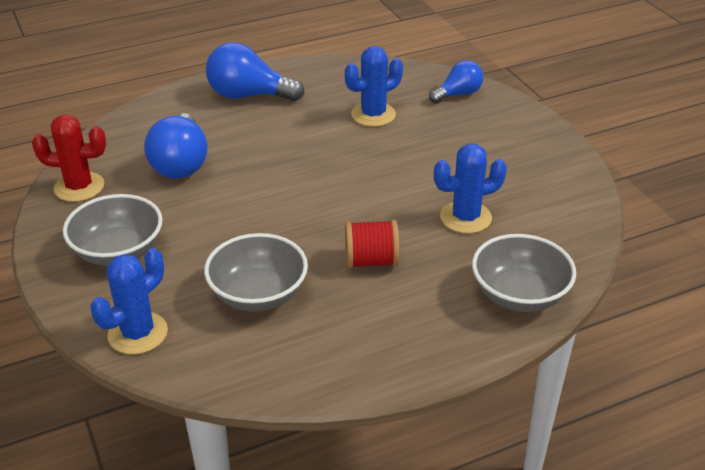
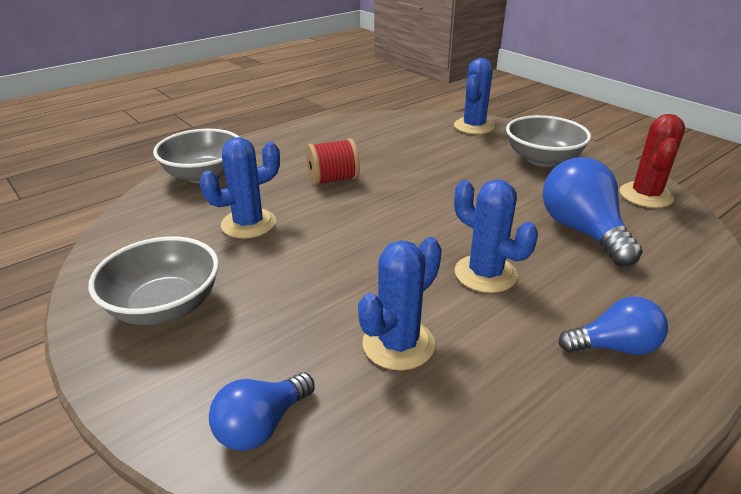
camera: 165 degrees right, 5 degrees down
(79, 187) = (645, 195): red cactus -> red cactus turned 60 degrees counterclockwise
(249, 95) = (614, 347): blue light bulb -> blue light bulb, size x0.62
(258, 294) = (411, 151): grey bowl -> grey bowl (165, 306)
(288, 144) = (485, 274): none -> blue cactus

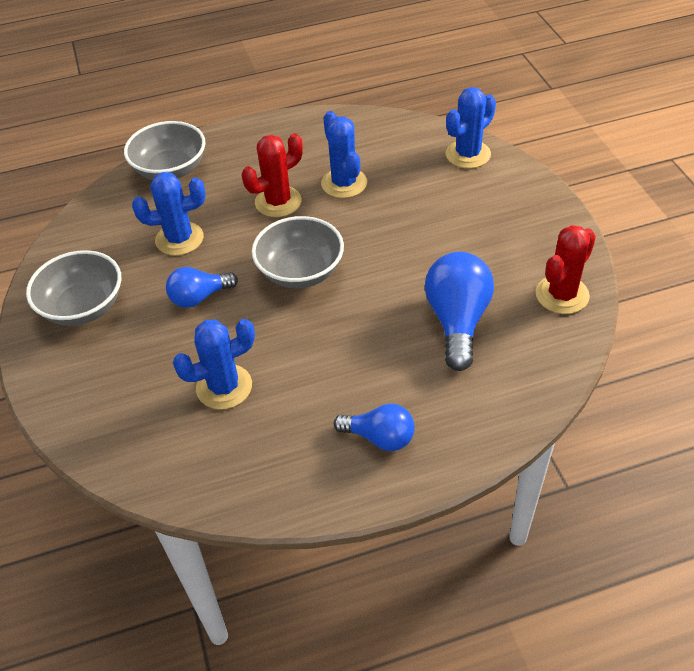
camera: 25 degrees right, 15 degrees up
(261, 425) = (103, 419): blue light bulb -> blue light bulb (199, 297)
(333, 180) = (278, 202): red spool -> red cactus
(485, 274) = (334, 343): blue cactus -> blue cactus (344, 183)
(542, 159) = (500, 220): grey bowl -> grey bowl (300, 272)

